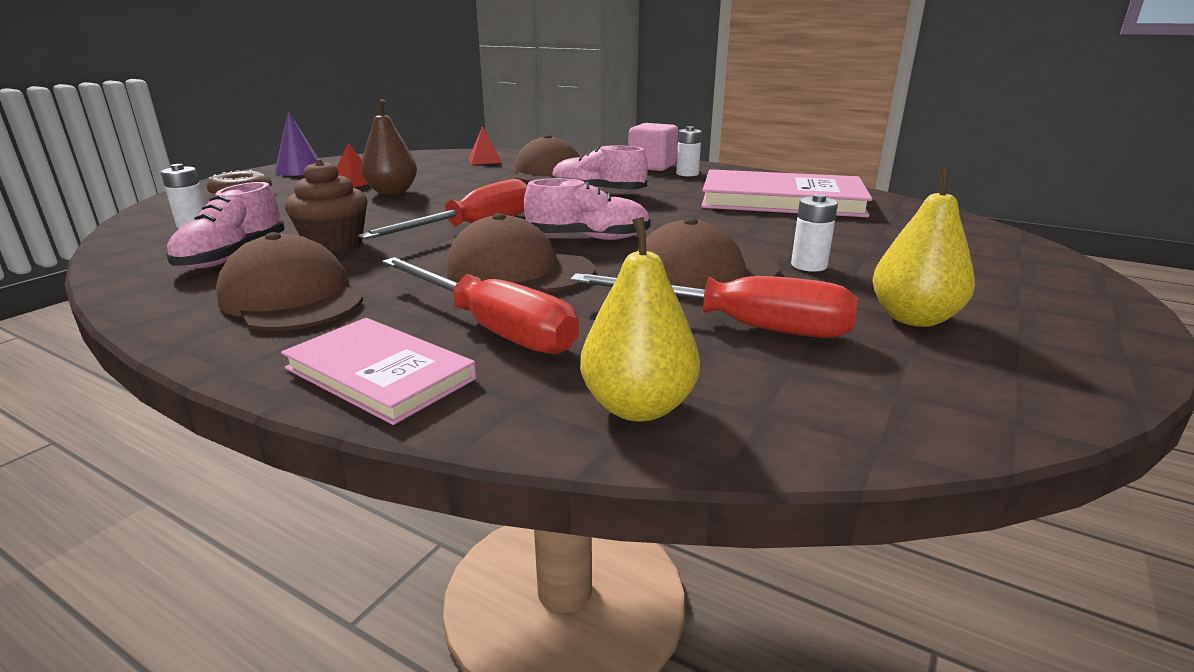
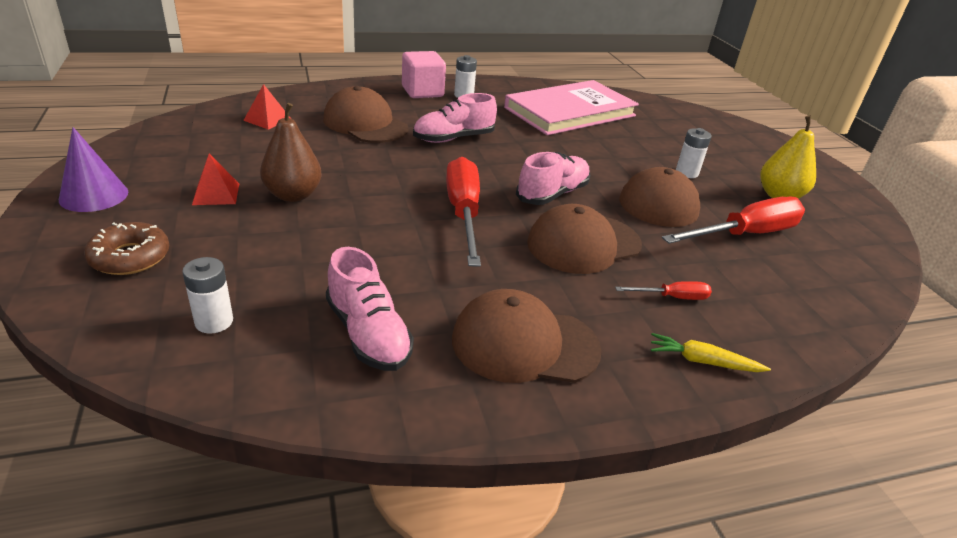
camera: 50 degrees left, 10 degrees up
(334, 244) = (412, 279): brown cupcake -> none
(379, 373) = (703, 361): pink book -> yellow carrot
(492, 328) = (672, 297): red screwdriver -> red screwdriver, size x0.47
(638, 407) = (811, 308): yellow pear -> none

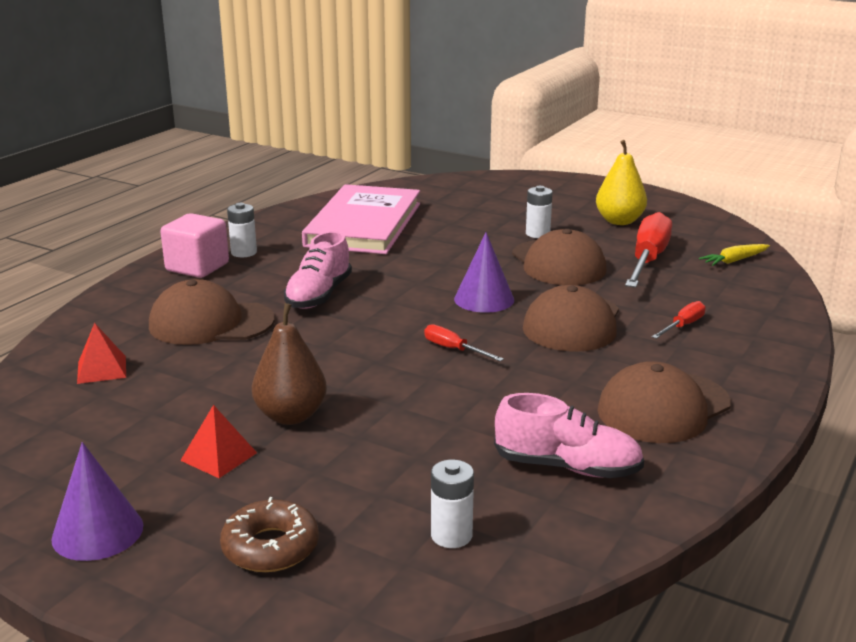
camera: 40 degrees left, 10 degrees down
(463, 213) = (454, 349): red screwdriver -> red screwdriver, size x0.47
(552, 194) = (484, 299): pink shoe -> purple cone
(703, 361) = (762, 353): yellow carrot -> yellow carrot (734, 261)

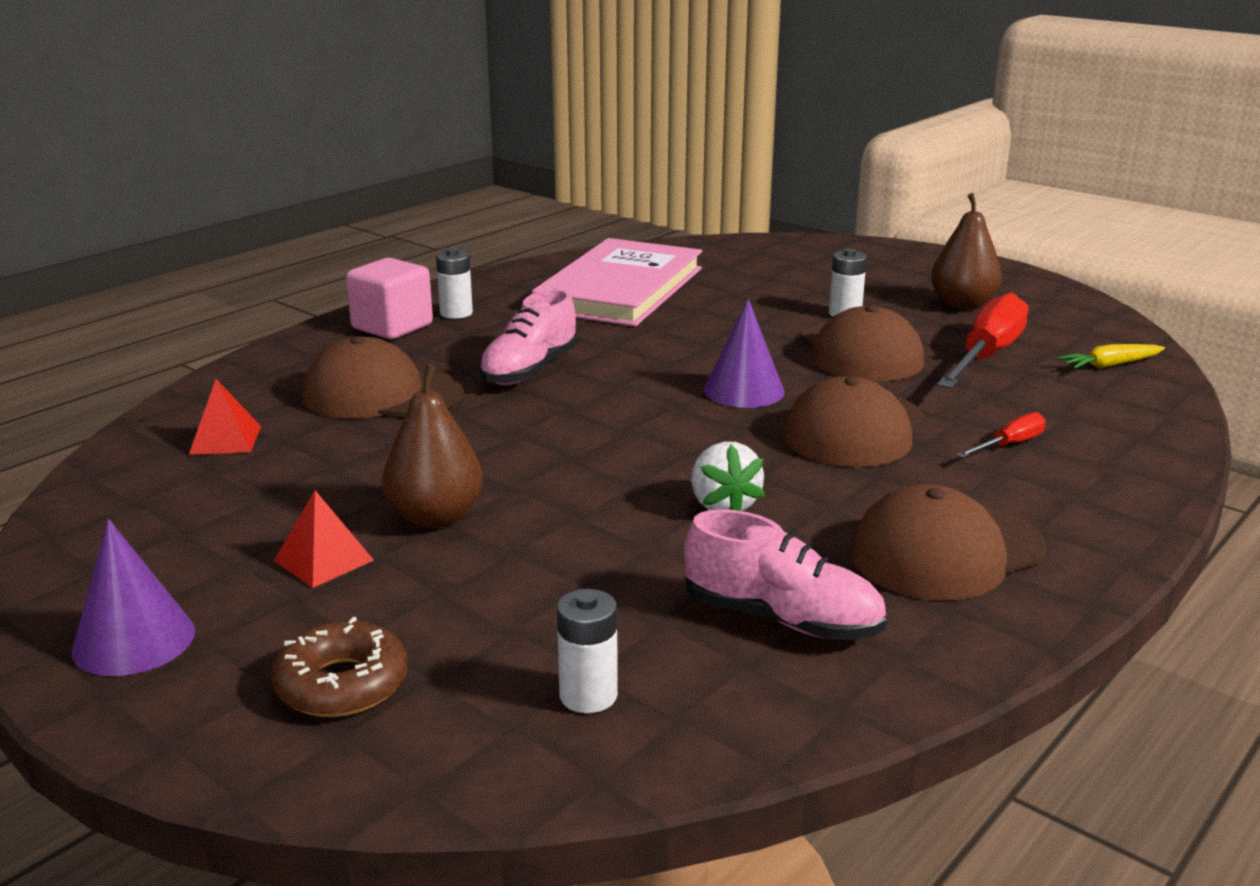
camera: 10 degrees right, 0 degrees up
(454, 349) = (680, 451): red screwdriver -> none
(498, 388) = (723, 505): none -> white strawberry
(619, 221) = (962, 305): yellow pear -> brown pear

